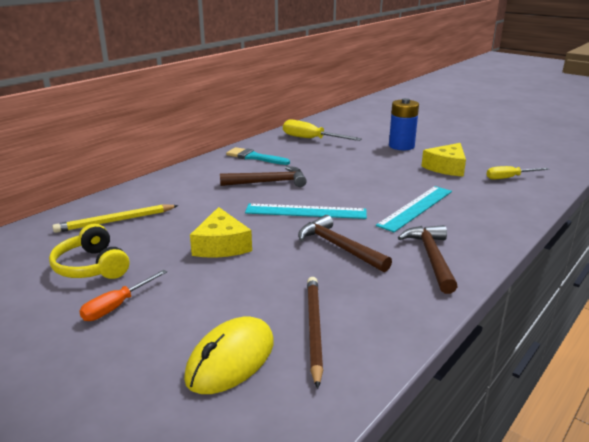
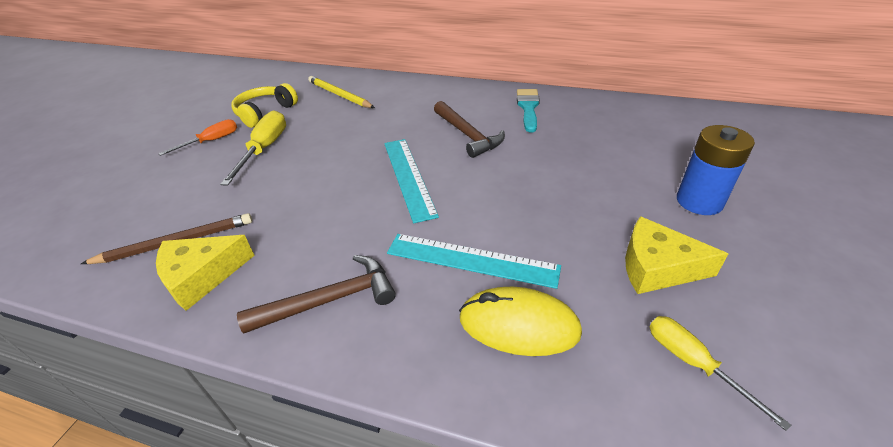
camera: 70 degrees right, 15 degrees up
(117, 306) = (211, 141): orange screwdriver -> orange screwdriver turned 120 degrees clockwise
(221, 245) = (314, 152): yellow cheese -> yellow cheese (202, 276)
(231, 360) = (137, 211): yellow mouse -> yellow mouse (519, 325)
(311, 139) = (628, 124): yellow screwdriver -> yellow screwdriver (264, 149)
(339, 247) = (334, 220): brown hammer -> none

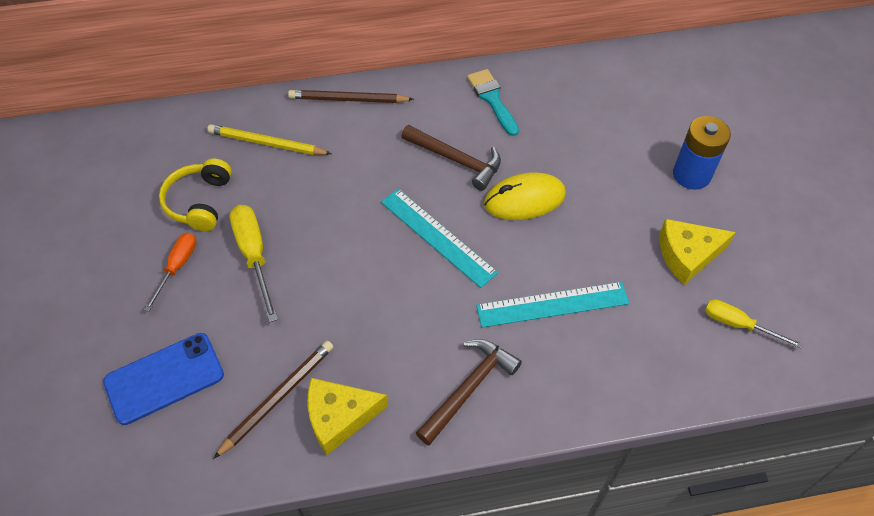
camera: 30 degrees left, 15 degrees up
(124, 200) = (164, 378): none -> blue phone
(202, 276) = (339, 417): yellow cheese -> yellow cheese turned 45 degrees clockwise
(416, 86) = (348, 100): none -> brown pencil
(519, 325) = (619, 346): yellow mouse -> yellow mouse (524, 199)

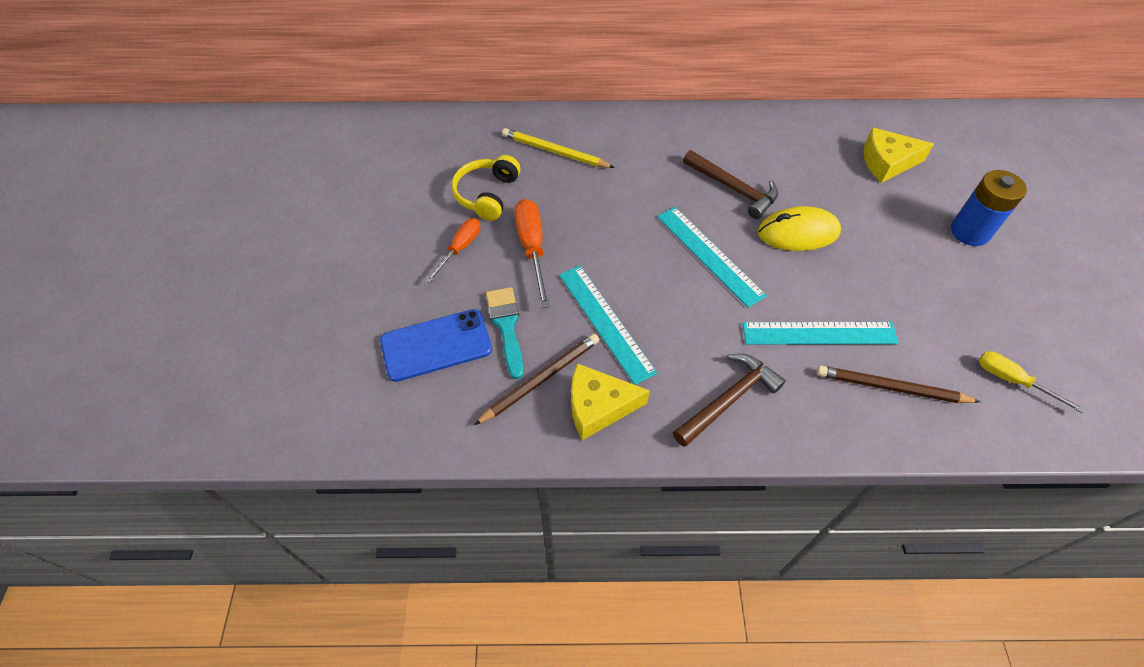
camera: 10 degrees right, 0 degrees up
(254, 255) = (532, 248): yellow screwdriver -> orange screwdriver
(338, 326) = (605, 322): none -> turquoise ruler
(348, 100) = (634, 123): brown pencil -> brown pencil (891, 388)
(492, 99) = (773, 139): turquoise brush -> turquoise brush (506, 326)
(687, 255) = (961, 306): yellow cheese -> yellow cheese (887, 162)

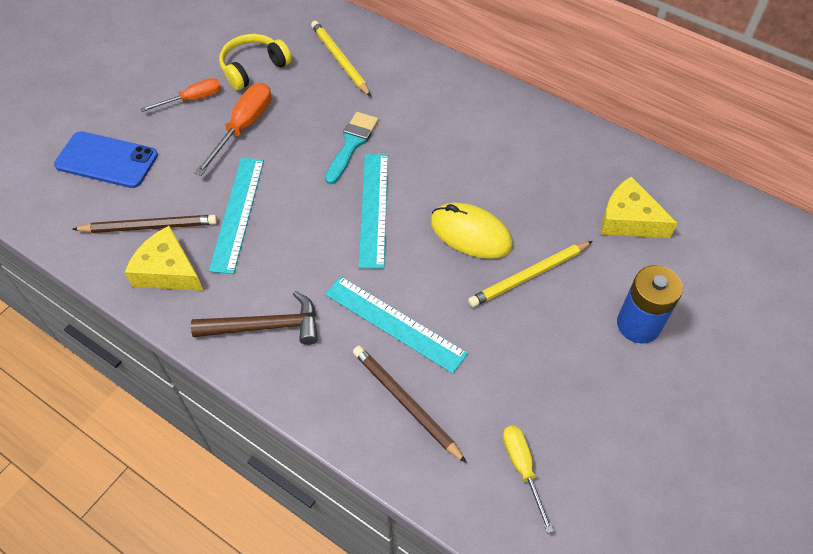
camera: 35 degrees right, 0 degrees up
(506, 326) = (166, 174): turquoise brush -> turquoise brush (352, 144)
(733, 189) = (455, 167): brown hammer -> none
(869, 240) = (529, 276): none -> yellow pencil

